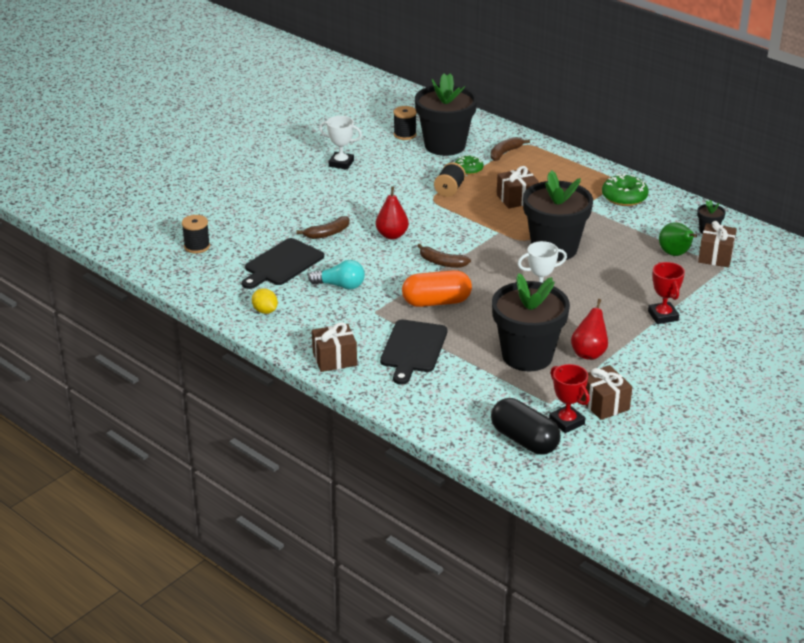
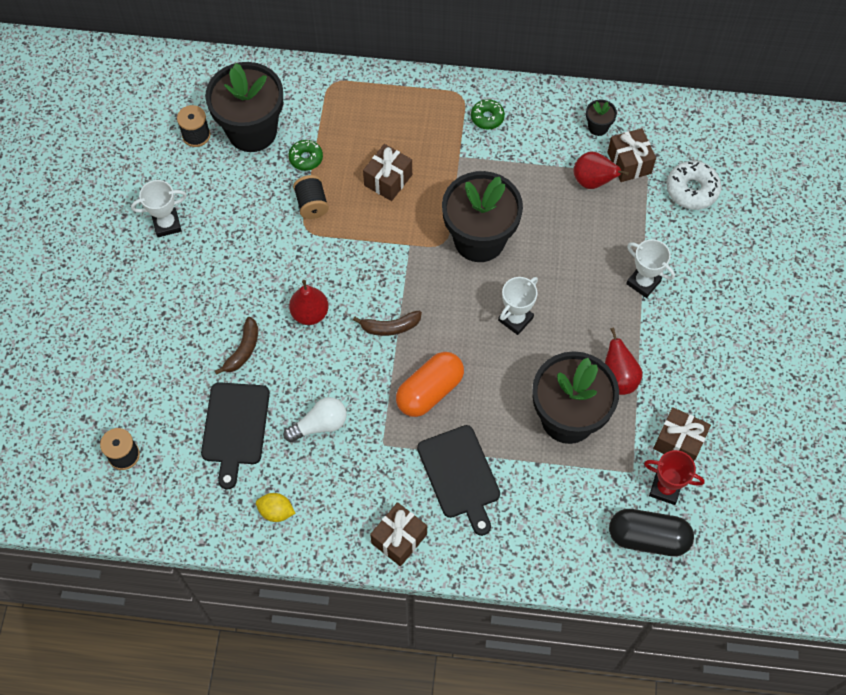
camera: 35 degrees left, 30 degrees up
(340, 286) = (320, 425): turquoise light bulb -> white light bulb
(505, 153) = (322, 109): brown banana -> none
(624, 197) = (487, 117): green donut -> green donut, size x0.64
(663, 316) = (643, 282): red trophy -> white trophy
(675, 254) = (593, 181): green pear -> red pear
(755, 287) = (692, 190): none -> white donut

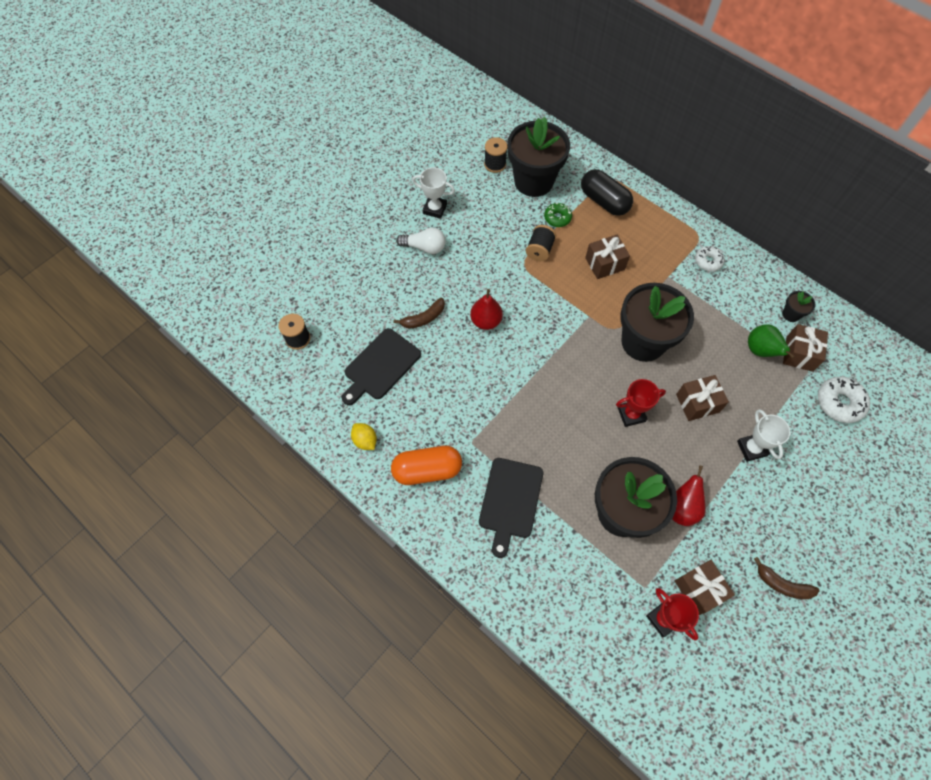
camera: 35 degrees right, 0 degrees up
(320, 425) = (437, 400): white light bulb -> white light bulb (424, 247)
(390, 327) = (535, 364): brown banana -> brown banana (782, 584)
(399, 539) = (434, 517): brown gift -> brown gift (697, 403)
(430, 391) = (531, 426): orange capsule -> orange capsule (427, 470)
(487, 117) = (708, 261): green donut -> white donut
(515, 319) = (631, 414): white trophy -> red trophy
(593, 181) = (760, 351): red pear -> green pear
(648, 538) = (622, 648): black capsule -> black capsule (604, 201)

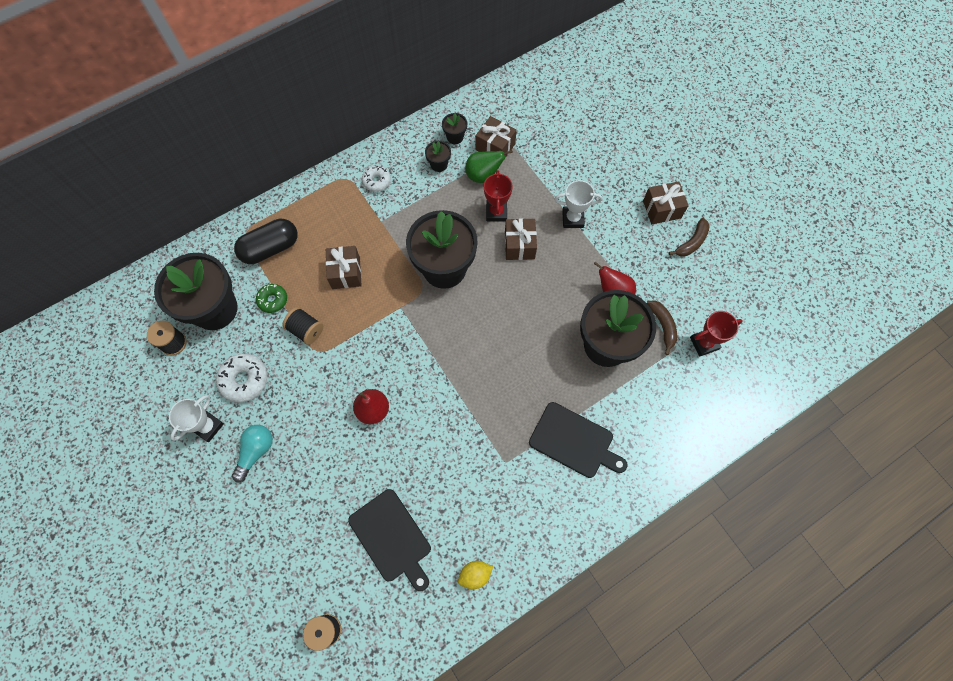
camera: 75 degrees left, 5 degrees up
(423, 318) = (348, 475): brown banana -> brown banana (662, 326)
(424, 247) = (256, 451): white light bulb -> turquoise light bulb
(427, 470) = (524, 515): orange capsule -> none
(631, 414) = (515, 304): red trophy -> red trophy (496, 212)
(699, 589) = (685, 306): brown gift -> brown gift (661, 209)
(752, 308) = (439, 164): none -> black flower pot
(839, 403) = (549, 137): white donut -> white donut (244, 380)

